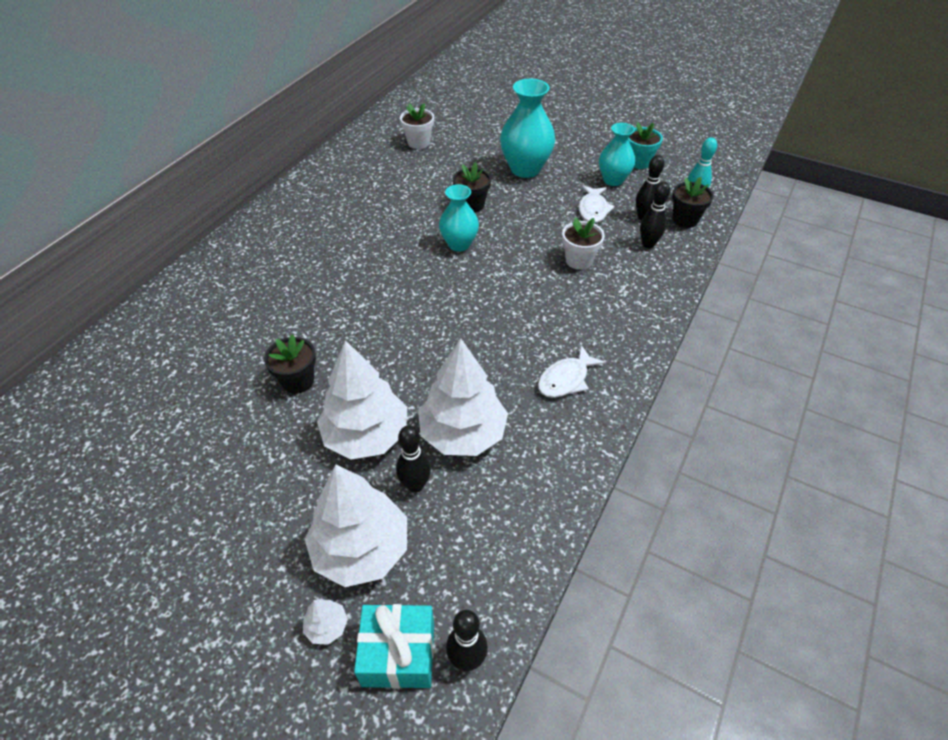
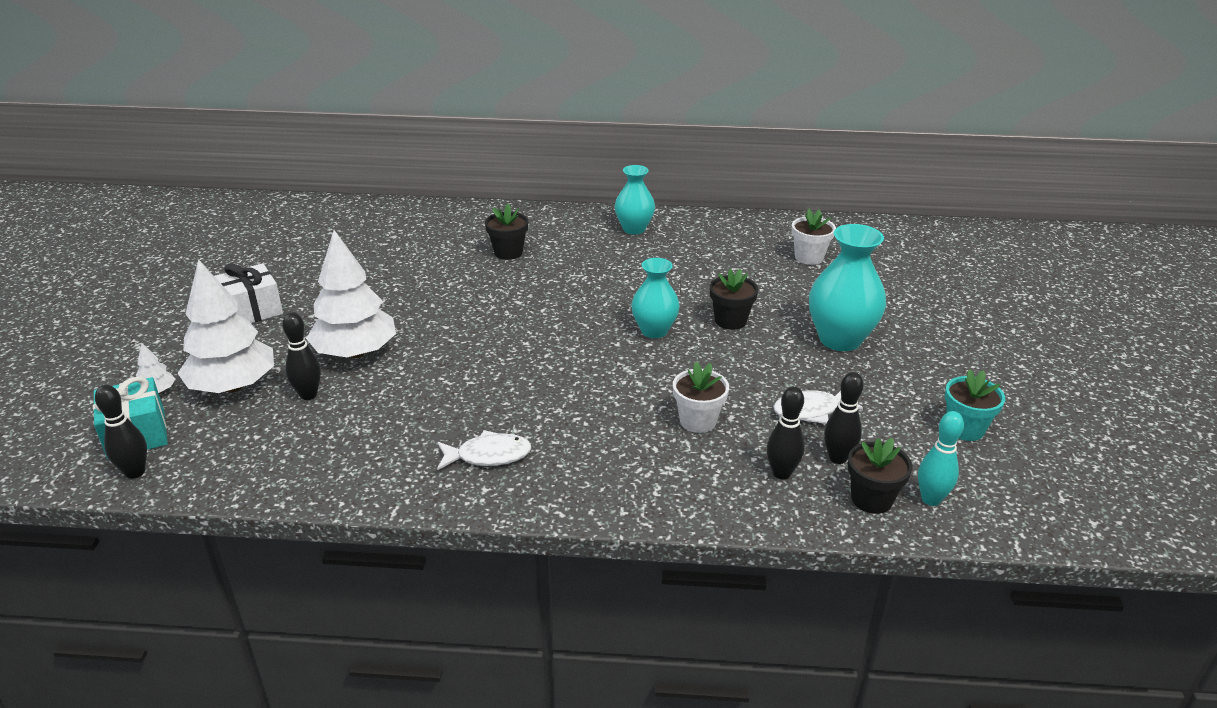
camera: 65 degrees right, 15 degrees down
(220, 512) = (252, 310): none -> white gift
(298, 381) = (402, 299): black flower pot -> black flower pot (508, 252)
(462, 433) = (381, 405): white tree -> none
(566, 379) = (488, 455): white fish -> white fish turned 150 degrees clockwise
(613, 180) = (894, 414): turquoise vase -> turquoise vase (634, 229)

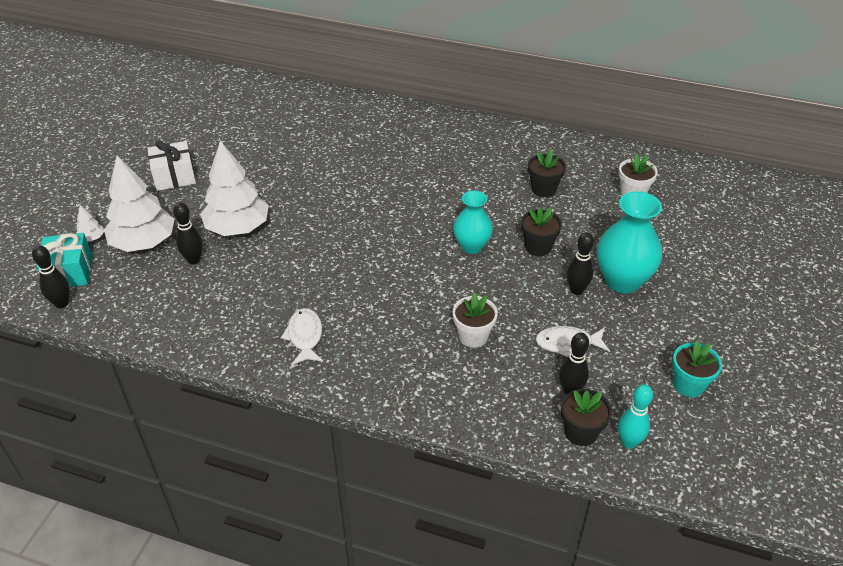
camera: 15 degrees right, 10 degrees up
(488, 455) = (305, 336): white fish -> white fish turned 105 degrees counterclockwise
(508, 252) = (383, 151): black flower pot -> black flower pot (543, 189)
(634, 229) = (494, 142): turquoise vase -> none
(781, 473) = (519, 395): black bowling pin -> black bowling pin (576, 290)

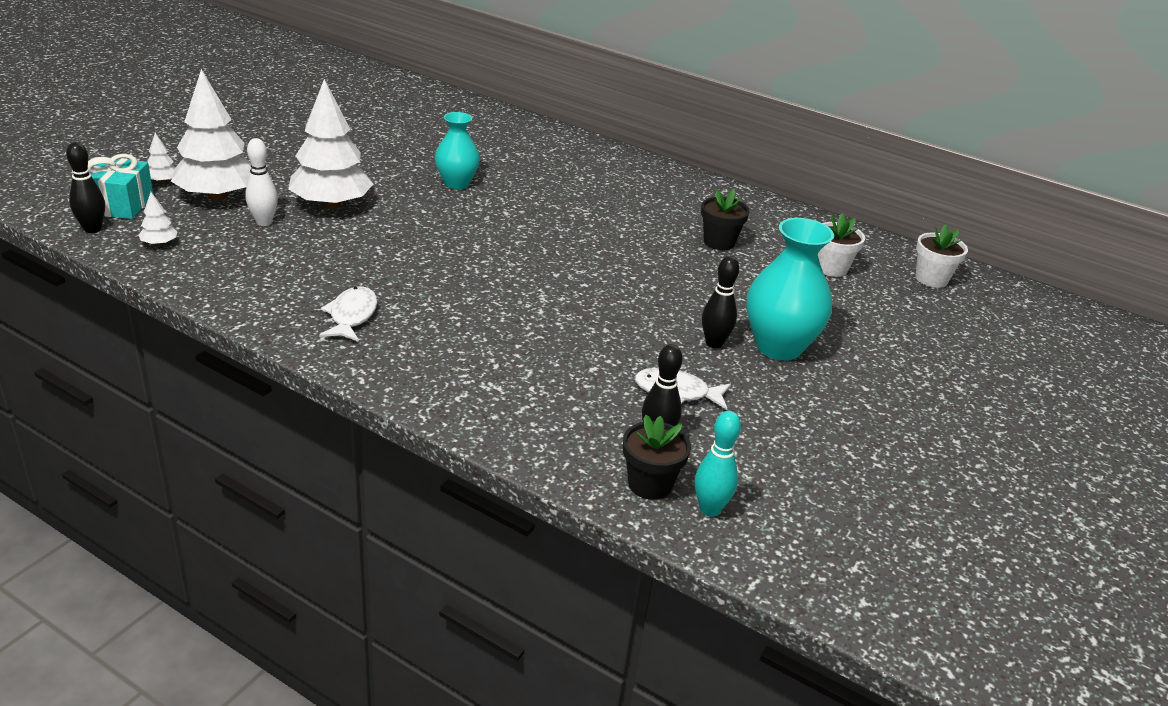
camera: 10 degrees right, 10 degrees down
(122, 304) = (159, 244): none -> white tree
(174, 177) = (287, 149): white gift -> none
(193, 260) = (264, 222): black bowling pin -> white bowling pin
(471, 246) = (601, 276): turquoise vase -> turquoise vase (456, 183)
(473, 336) = (558, 359): white flower pot -> white flower pot (931, 279)
(538, 247) = (685, 293): black flower pot -> none
(689, 385) = (820, 468): turquoise flower pot -> none

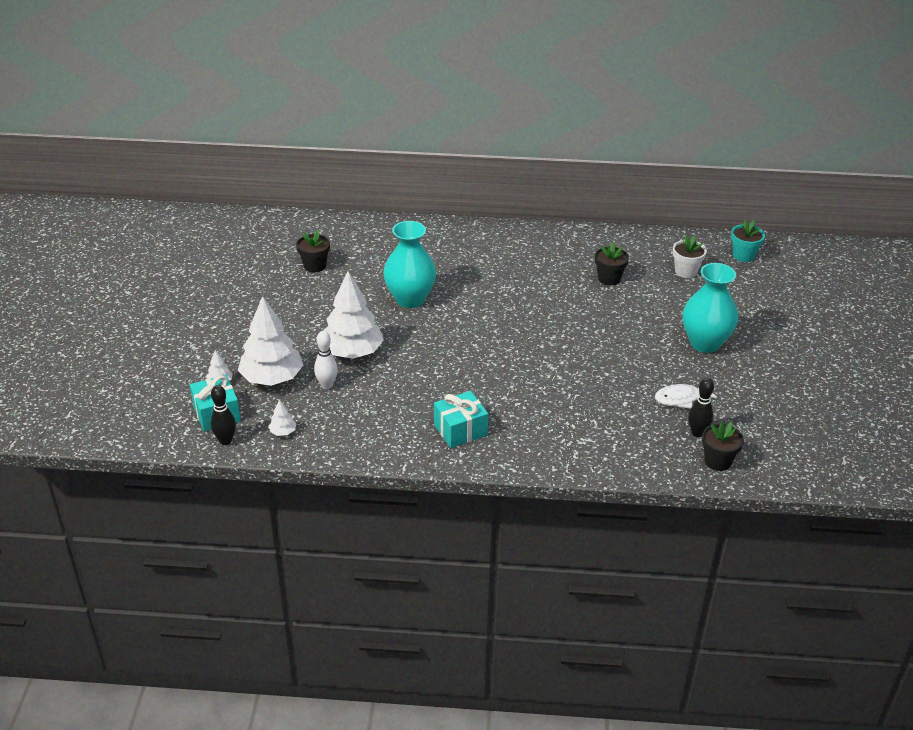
camera: 25 degrees left, 5 degrees up
(352, 316) = (460, 430): white fish -> turquoise gift
(393, 126) = (314, 266): none -> black flower pot
(456, 183) = (410, 299): turquoise vase -> turquoise vase, size x1.54
(710, 509) = (757, 461): turquoise bowling pin -> none
(714, 343) = (671, 356): black bowling pin -> none
(931, 279) = (743, 255): white flower pot -> turquoise flower pot

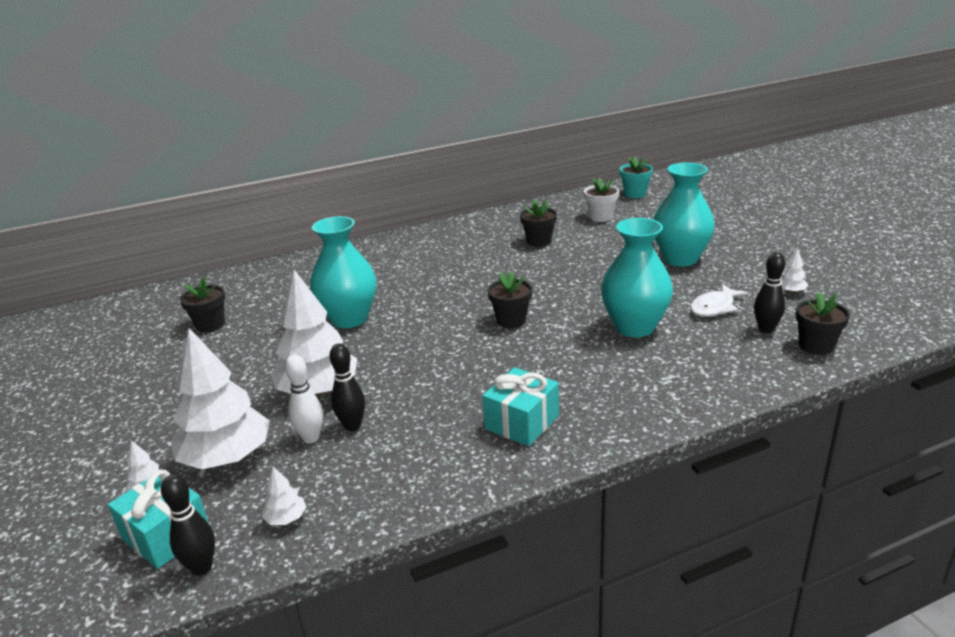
camera: 25 degrees left, 10 degrees down
(356, 387) = (352, 426): none -> black bowling pin
(521, 348) = (511, 320): none -> black flower pot
(603, 390) = (634, 327): none -> turquoise vase
(756, 409) = (790, 291): none -> white tree

